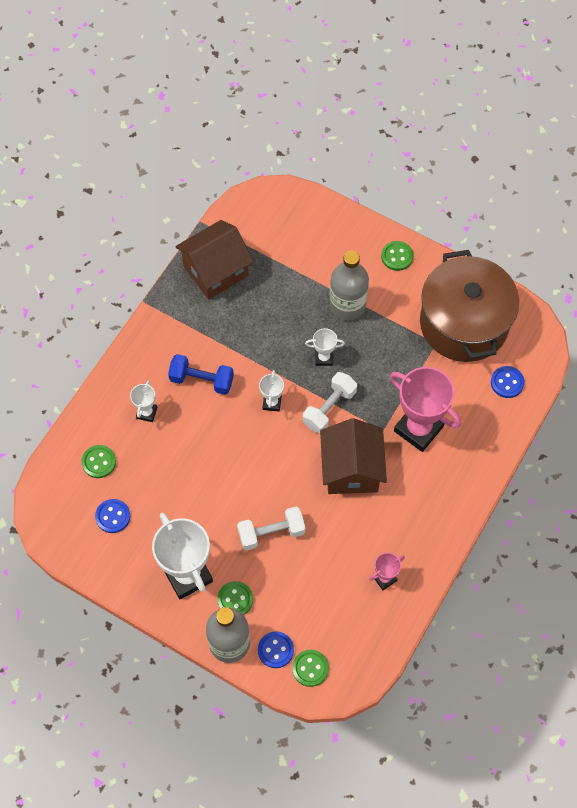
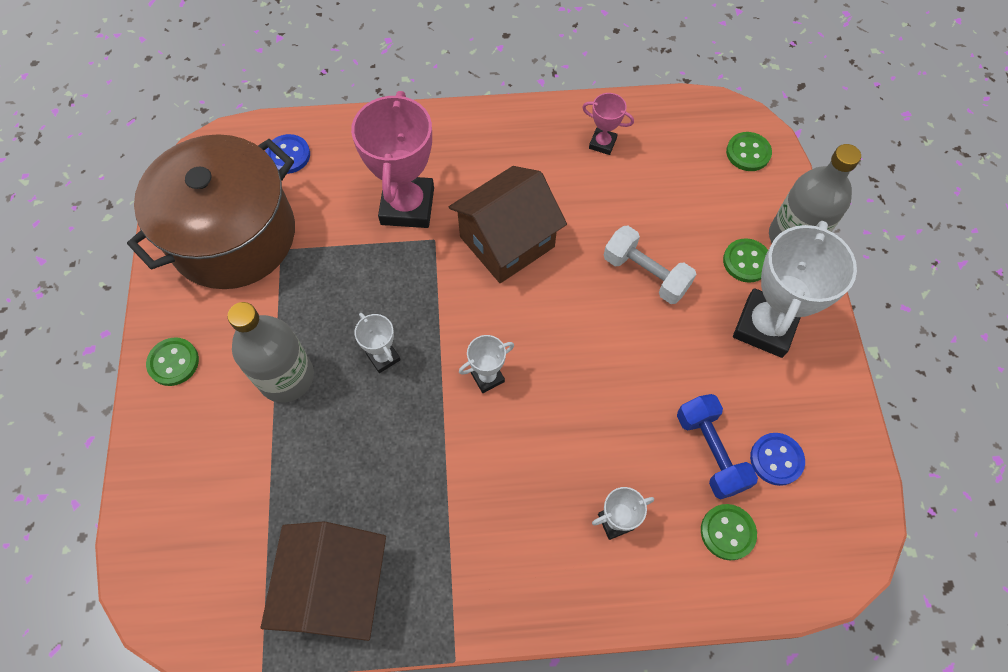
camera: 125 degrees left, 0 degrees up
(201, 380) = (518, 484): blue dumbbell -> blue dumbbell (710, 452)
(215, 271) = (337, 587): brown house -> brown house turned 75 degrees clockwise
(275, 650) = (760, 192): blue button -> none
(329, 408) = (447, 309): white dumbbell -> none

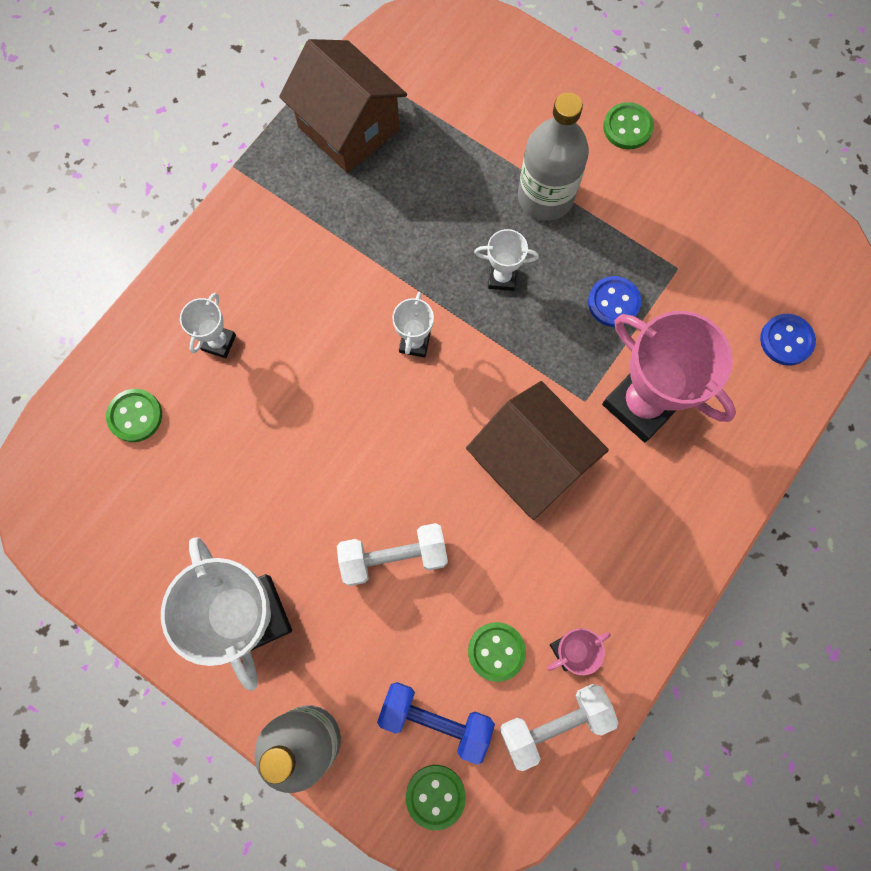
camera: 130 degrees right, 10 degrees up
(233, 236) = (724, 240): brown pot -> none
(507, 242) = (530, 461): brown house -> brown house turned 45 degrees counterclockwise
(649, 124) = (554, 724): none -> white dumbbell
(710, 452) = (200, 461): blue dumbbell -> blue dumbbell (436, 719)
(746, 261) = (325, 665): green button -> green button (496, 651)
(776, 459) = (146, 507): blue button -> blue button (613, 302)

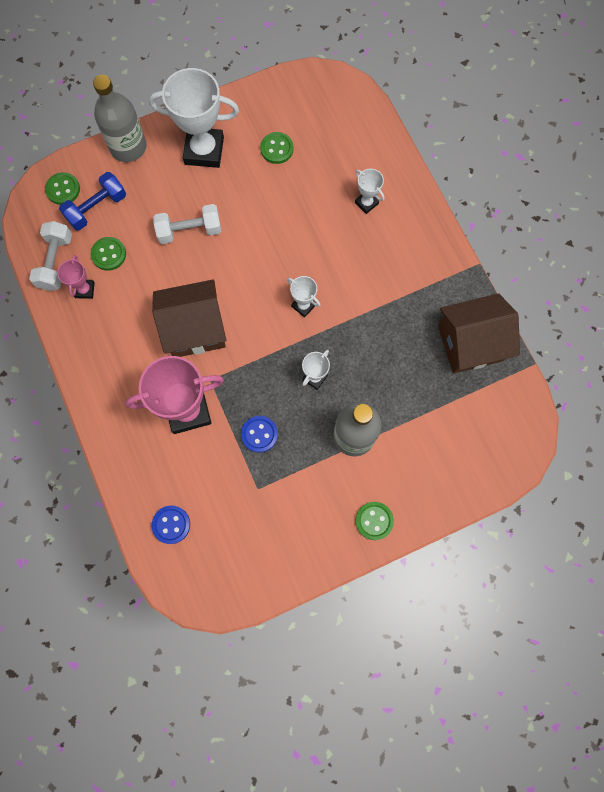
camera: 120 degrees right, 0 degrees up
(135, 416) = (348, 143): green button -> green button (276, 149)
(393, 557) = (189, 231): white dumbbell -> white dumbbell turned 60 degrees clockwise

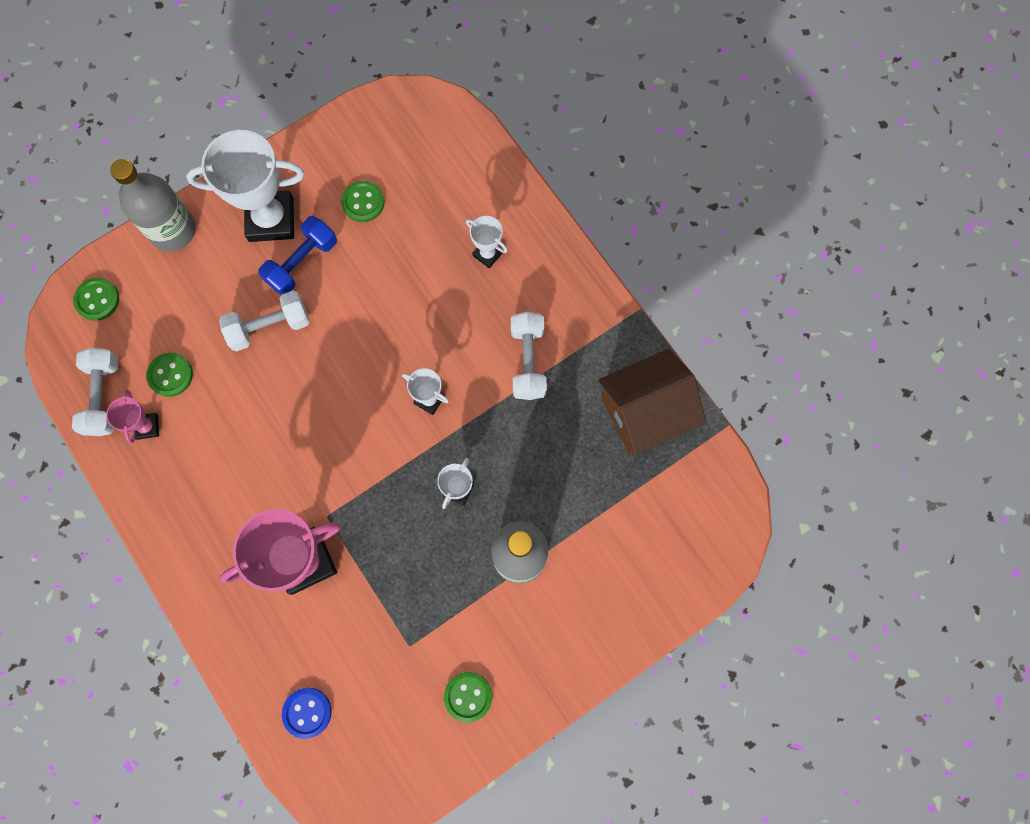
camera: 10 degrees left, 0 degrees up
(97, 208) = (145, 317): blue dumbbell -> blue dumbbell (302, 263)
(195, 329) = (296, 453): brown house -> none
(259, 434) = (400, 575): blue button -> none
(374, 521) = (561, 661): green button -> green button (468, 696)
(385, 289) = (528, 361): none -> white dumbbell

